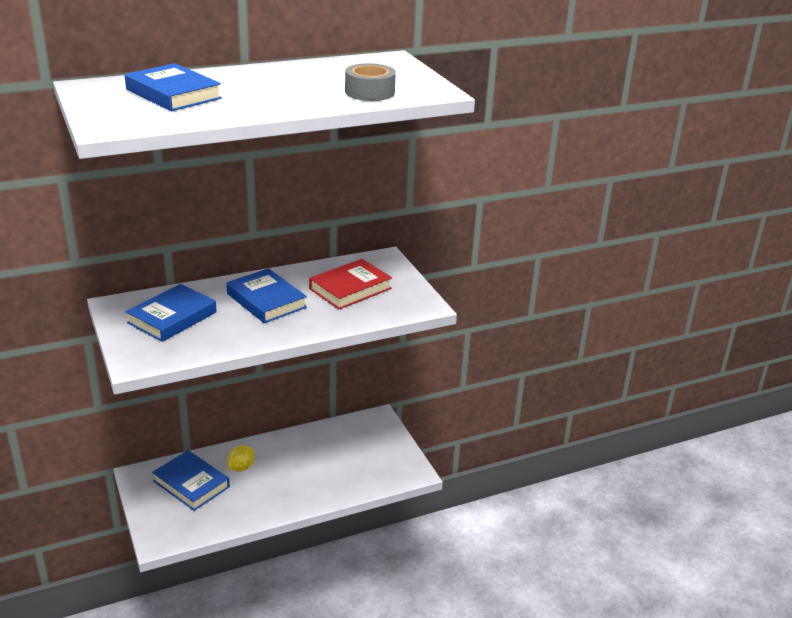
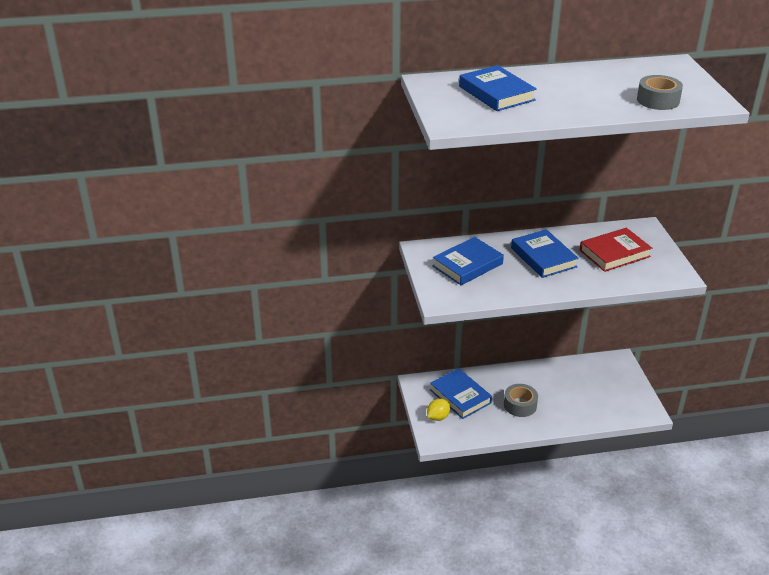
camera: 15 degrees right, 5 degrees up
(241, 467) = (501, 388): yellow lemon -> yellow lemon (438, 417)
(264, 485) = (520, 405): none -> grey tape

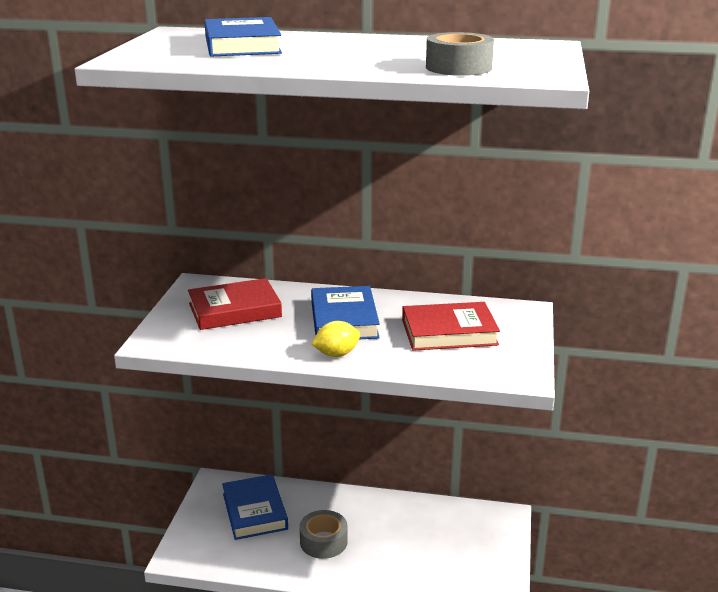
camera: 20 degrees right, 10 degrees down
(438, 417) = (206, 529): yellow lemon -> yellow lemon (336, 354)
(467, 265) = (235, 310): blue book -> red book

